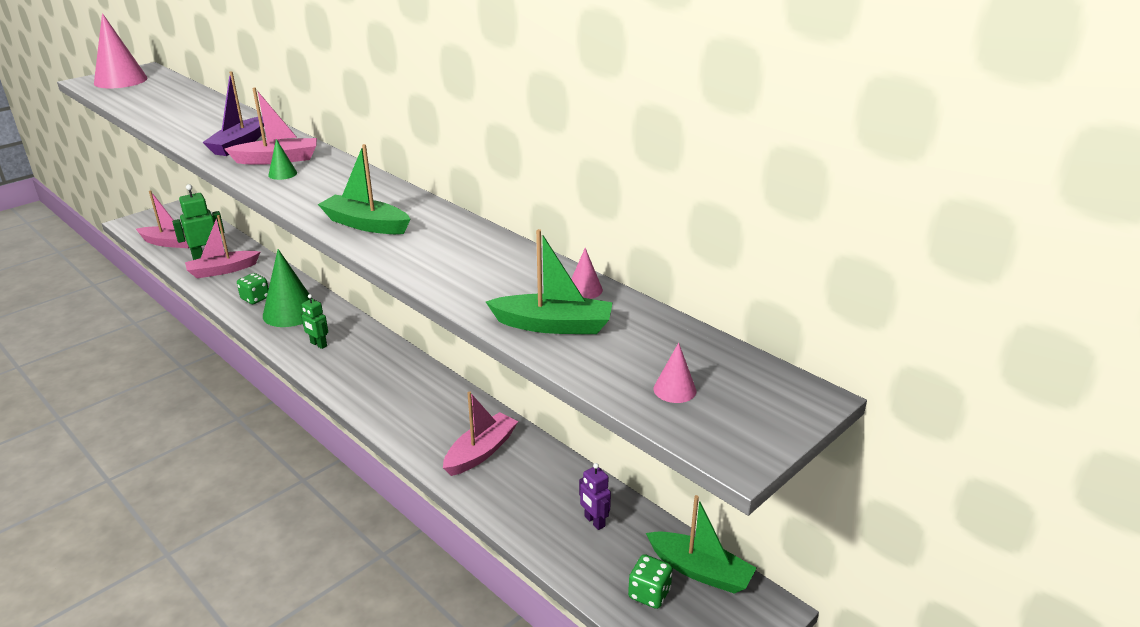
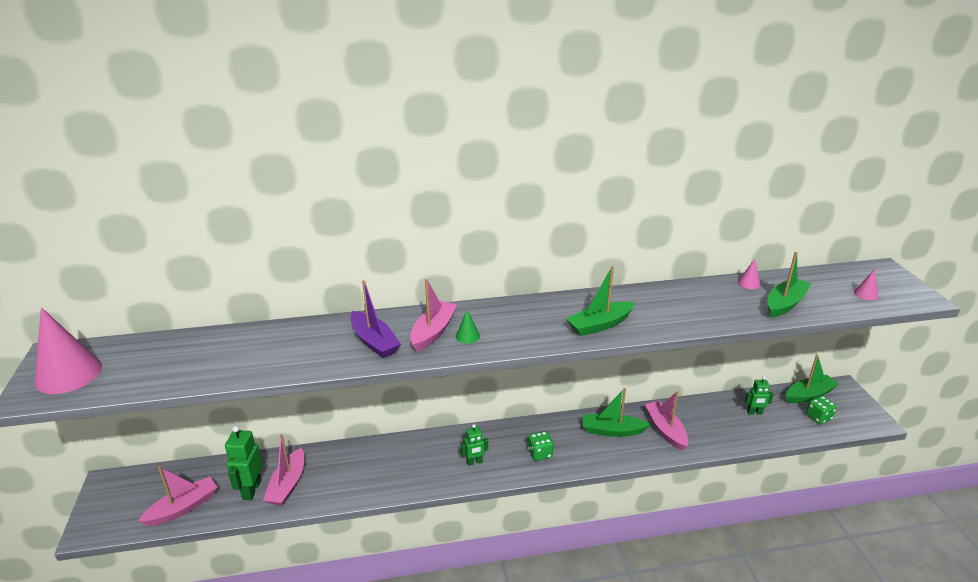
camera: 55 degrees left, 0 degrees up
(255, 298) = (363, 477): green dice -> green dice (540, 453)
(290, 312) = (409, 463): green cone -> none
(443, 412) = (612, 431): none -> green boat
(594, 521) = (754, 412): purple robot -> green robot

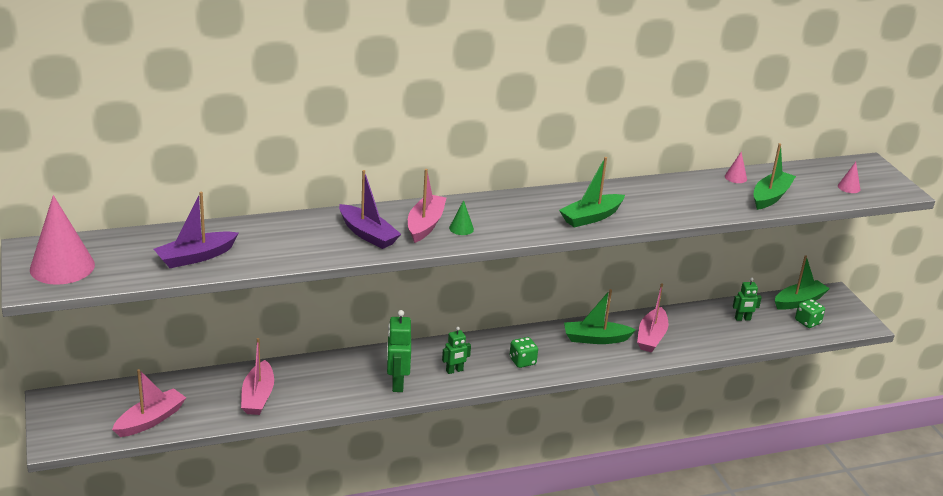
camera: 10 degrees left, 0 degrees up
(199, 365) = (196, 257): none -> purple boat
(251, 490) = (219, 402): green robot -> green robot (397, 383)
(665, 430) = (651, 337): pink boat -> pink boat turned 135 degrees counterclockwise

